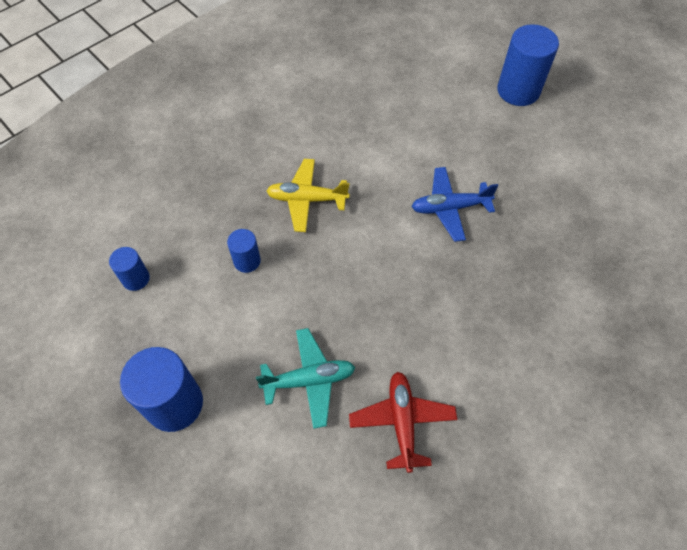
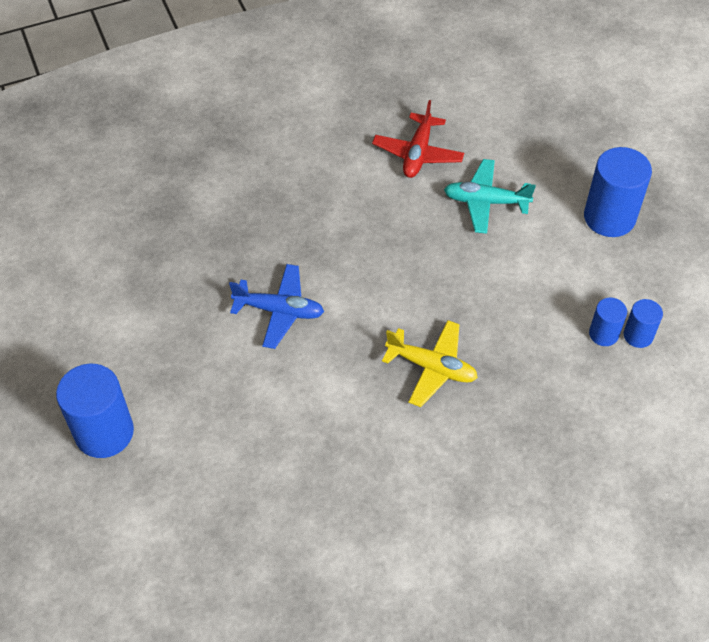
camera: 160 degrees left, 5 degrees down
(247, 261) = (517, 319): blue cylinder -> blue cylinder (603, 334)

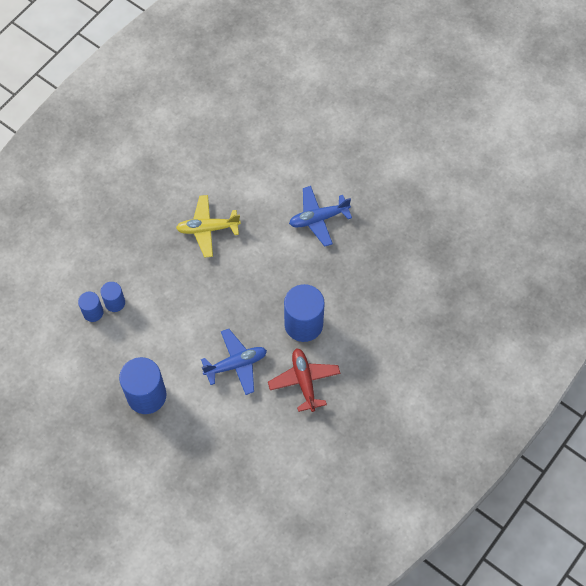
camera: 150 degrees right, 10 degrees up
(104, 432) = (362, 104): blue cylinder -> blue cylinder (303, 324)
(485, 202) = (236, 364): turquoise plane -> blue plane

